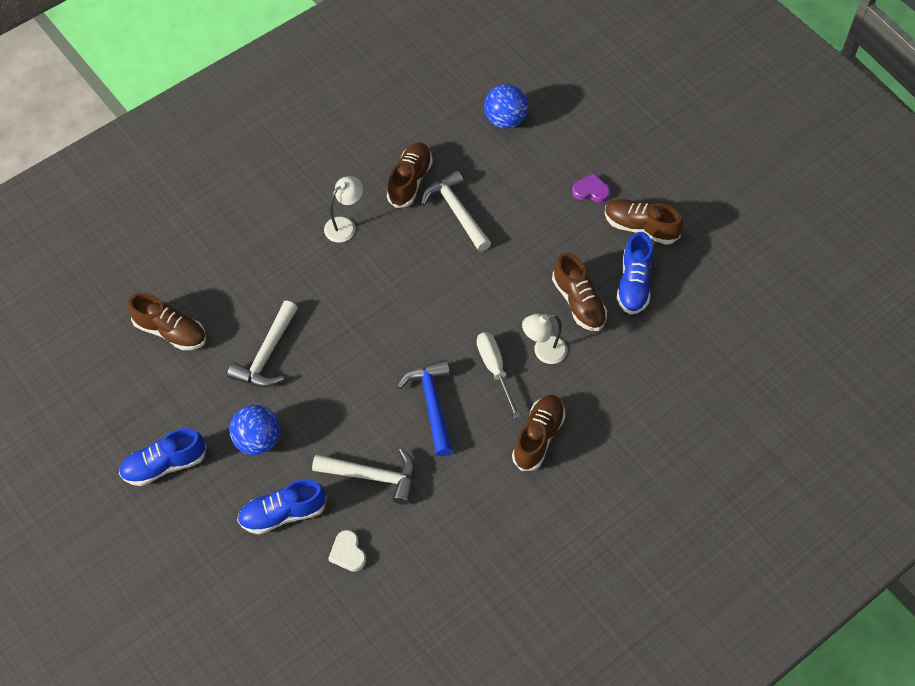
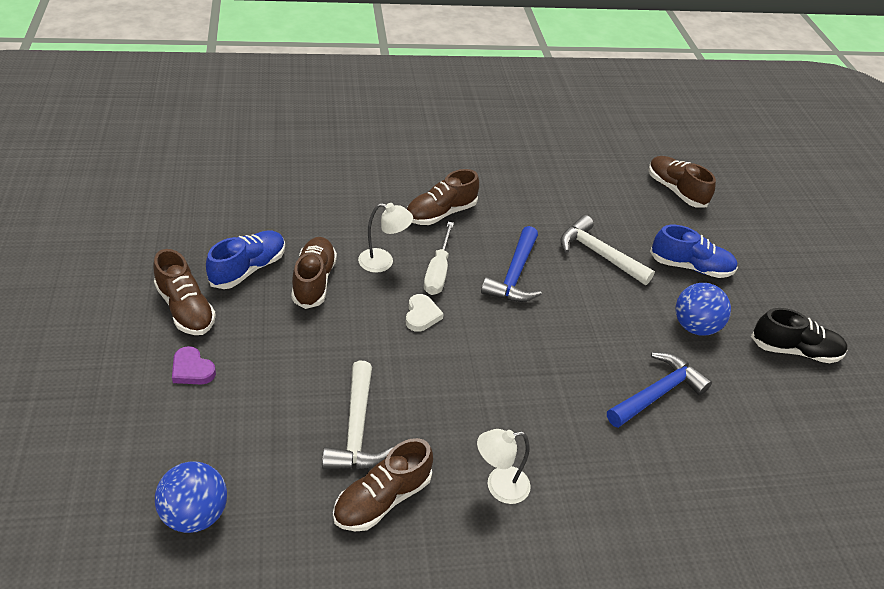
camera: 155 degrees left, 15 degrees down
(164, 465) = (794, 350): blue shoe -> black shoe
(170, 331) = (762, 472): brown shoe -> brown shoe (675, 190)
(267, 355) = (657, 393): white hammer -> blue hammer
(348, 553) = (645, 221): white heart -> white heart (421, 315)

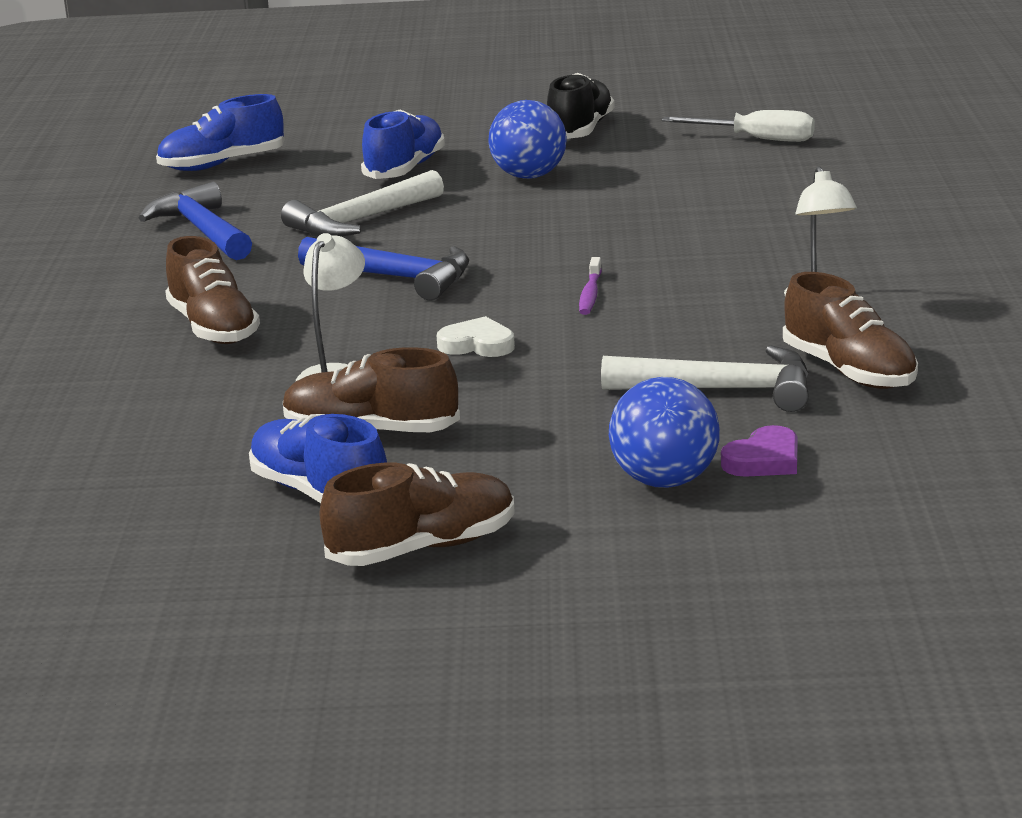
camera: 75 degrees left, 20 degrees down
(192, 369) = (586, 529): purple heart -> purple heart (764, 460)
(195, 514) = (896, 503): blue ball -> blue ball (665, 481)
(438, 271) = (372, 331): white screwdriver -> white screwdriver (756, 139)
(498, 363) = (590, 294): none -> purple toothbrush
(657, 393) = (652, 205): blue hammer -> blue hammer (202, 231)
(675, 190) = (222, 164): brown shoe -> blue shoe

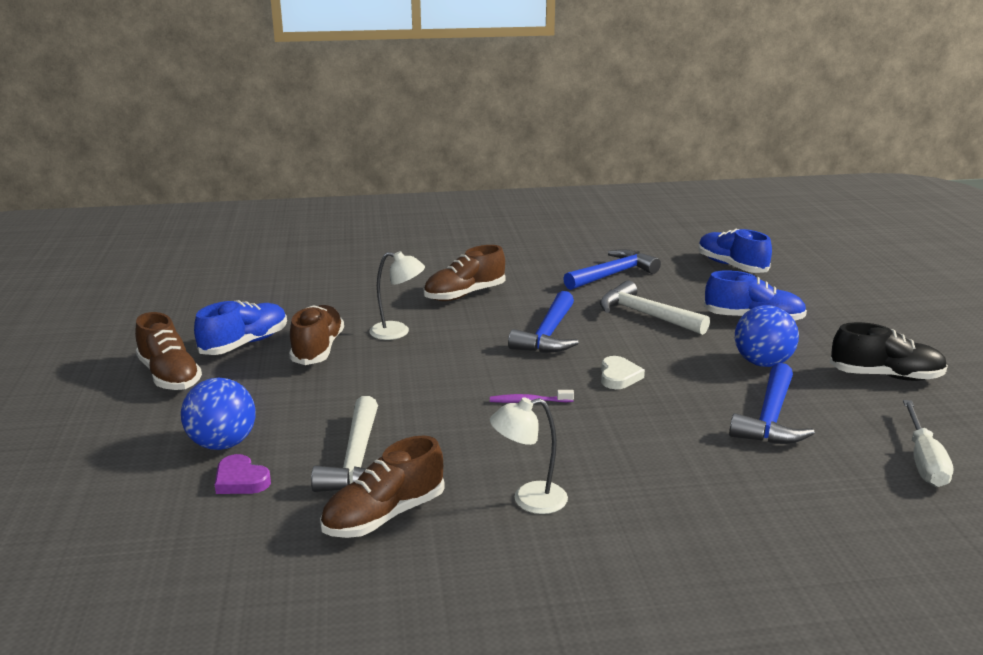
camera: 80 degrees right, 0 degrees up
(477, 344) = (440, 369): white heart -> white heart (618, 376)
(662, 185) = (770, 418): none -> blue hammer

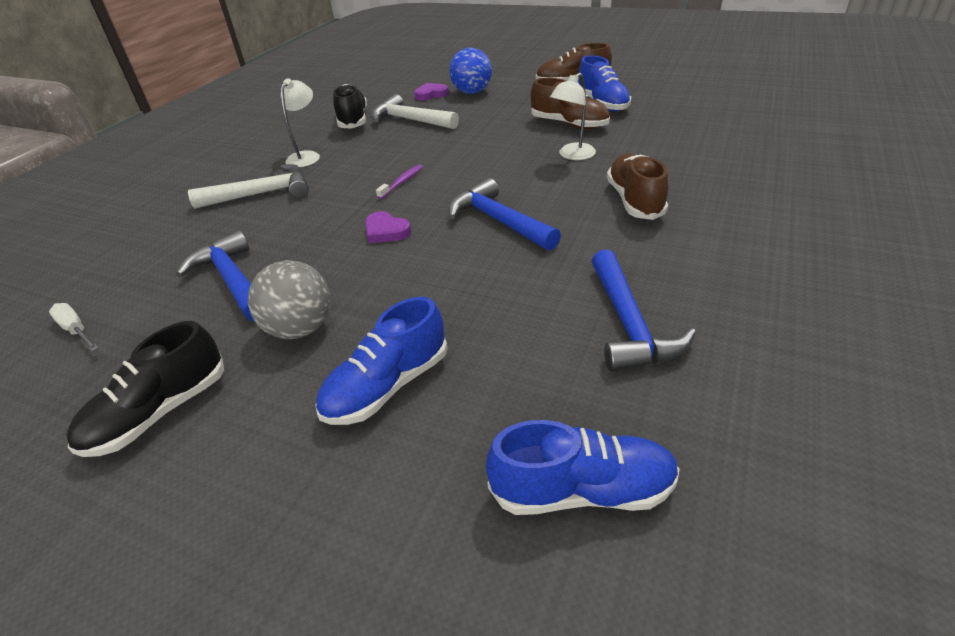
camera: 125 degrees right, 15 degrees up
(384, 516) = (353, 120): brown shoe -> black shoe
(618, 376) = (386, 231): white heart -> purple heart
(645, 315) = (484, 298): white hammer -> white hammer (262, 193)
(762, 363) = (300, 329): blue ball -> grey ball
(923, 460) = (76, 330): white screwdriver -> white screwdriver, size x0.67

